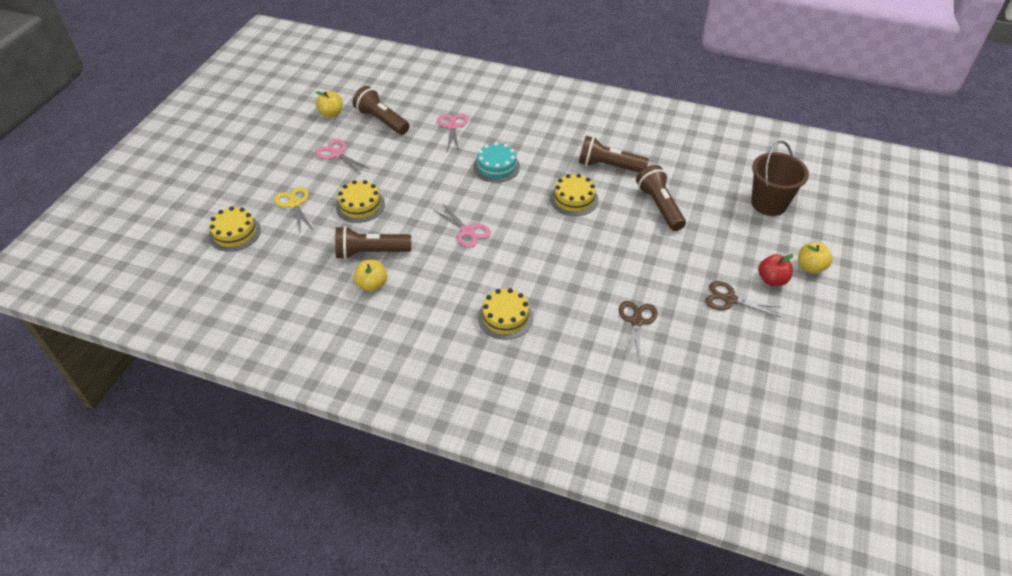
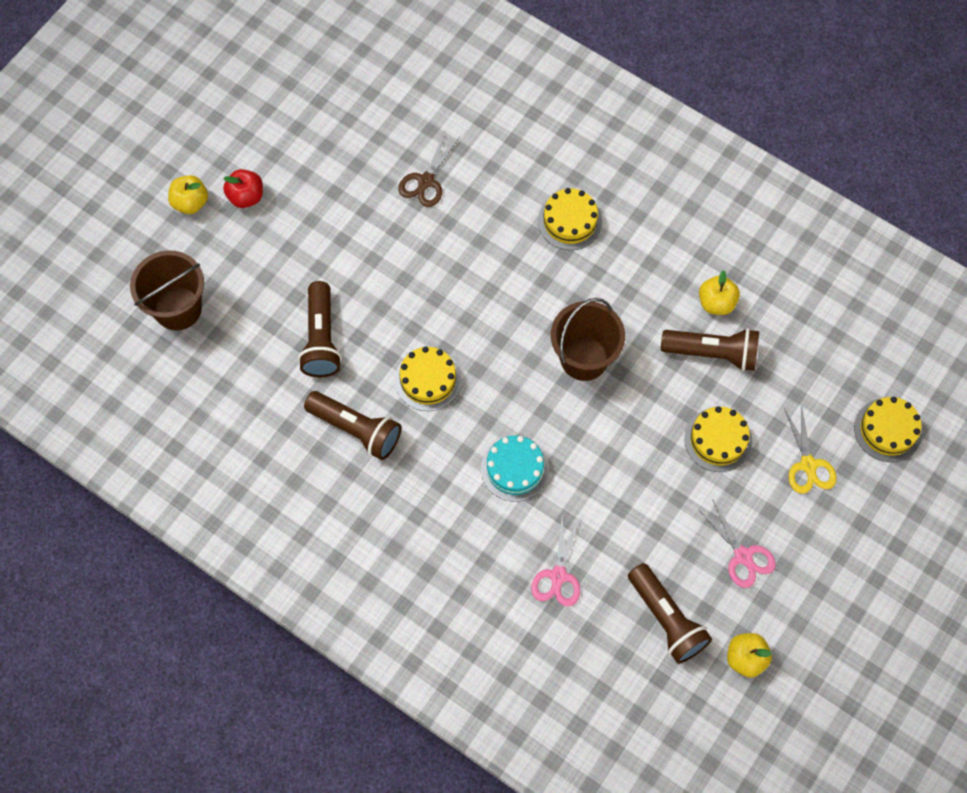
camera: 165 degrees left, 20 degrees up
(467, 231) = (584, 358): pink scissors -> brown bucket
(729, 299) = (309, 183): brown scissors -> none

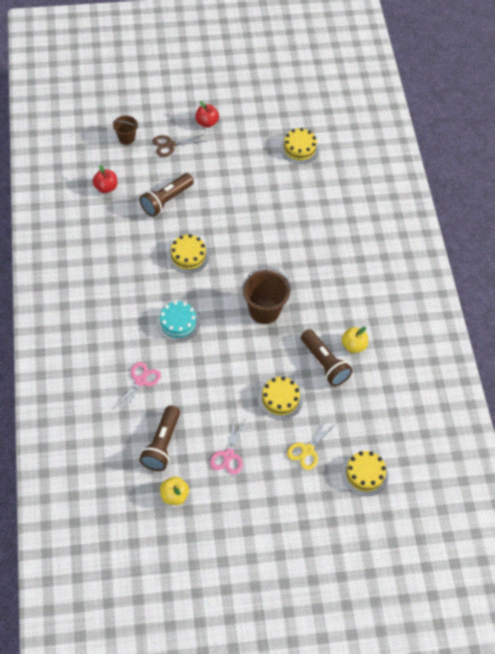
camera: 45 degrees right, 10 degrees down
(178, 308) = (126, 138): brown bucket -> brown bucket, size x0.58
(190, 202) = (182, 105): yellow apple -> none
(233, 393) = (106, 187): none -> red apple
(356, 429) = (135, 246): brown flashlight -> none
(426, 181) = (288, 182): brown scissors -> brown scissors (170, 145)
(558, 576) = (140, 381): pink scissors -> pink scissors turned 150 degrees clockwise
(570, 221) = (330, 253): yellow cake -> yellow cake (299, 148)

